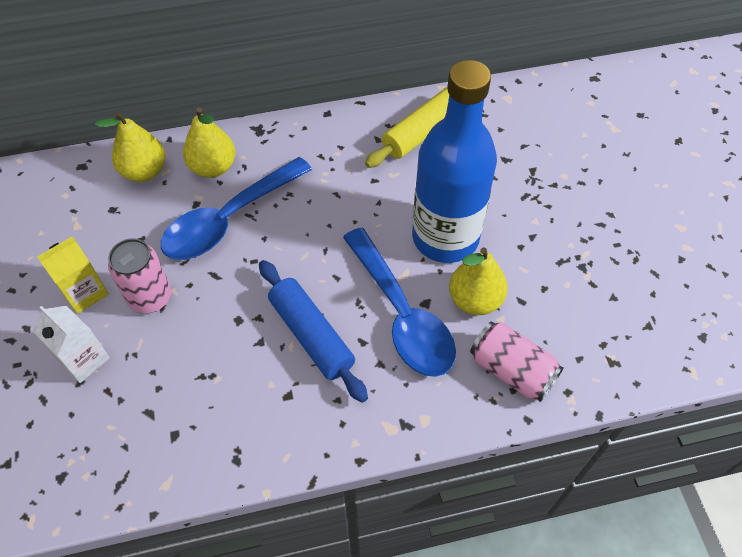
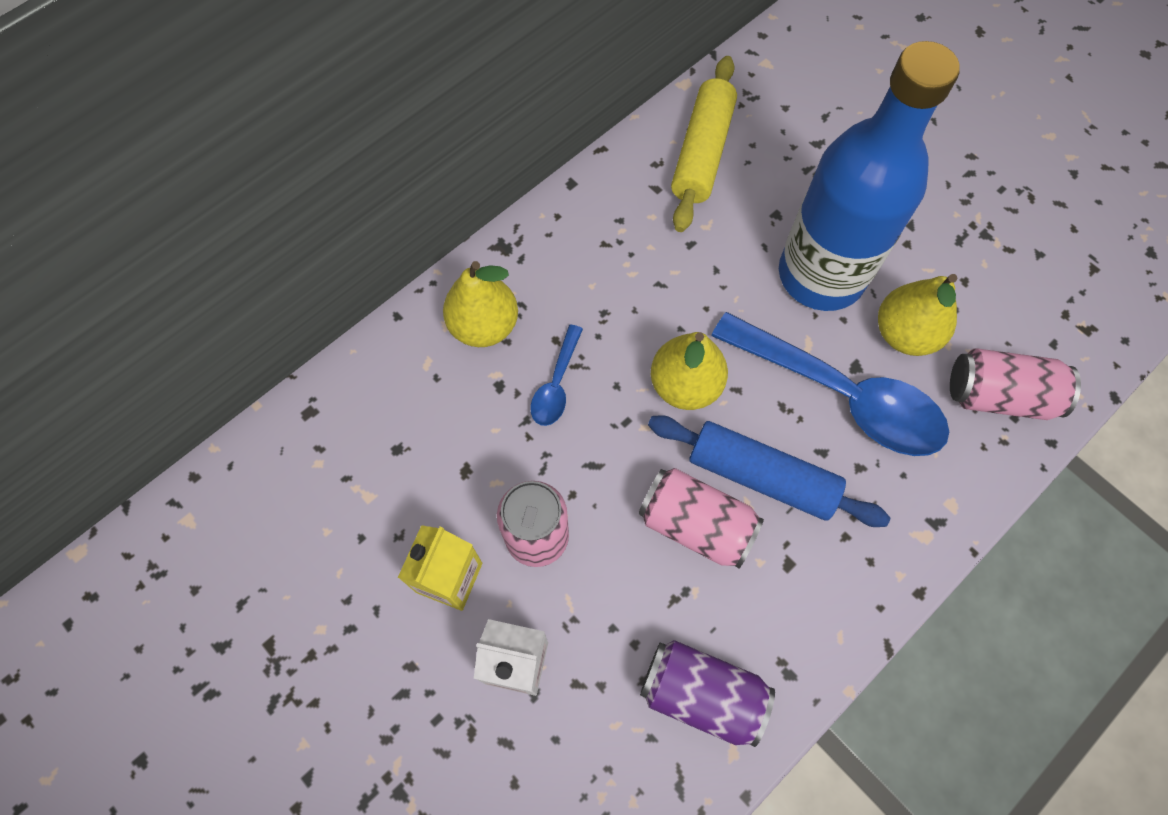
camera: 30 degrees left, 10 degrees up
(144, 171) = (399, 376): yellow pear -> yellow pear (685, 385)
(174, 439) = (701, 694): none -> purple can
(229, 219) = (556, 384): blue spoon -> blue spoon, size x0.47
(248, 341) = (696, 525): none -> pink can

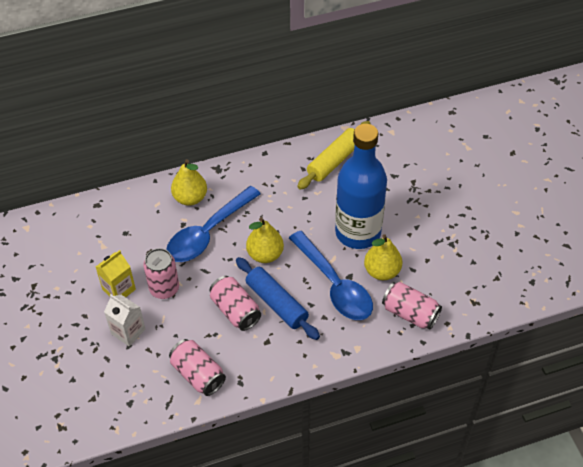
camera: 25 degrees right, 15 degrees down
(556, 384) = (208, 233): blue spoon -> blue spoon, size x2.15
(701, 694) = (198, 374): purple can -> pink can

